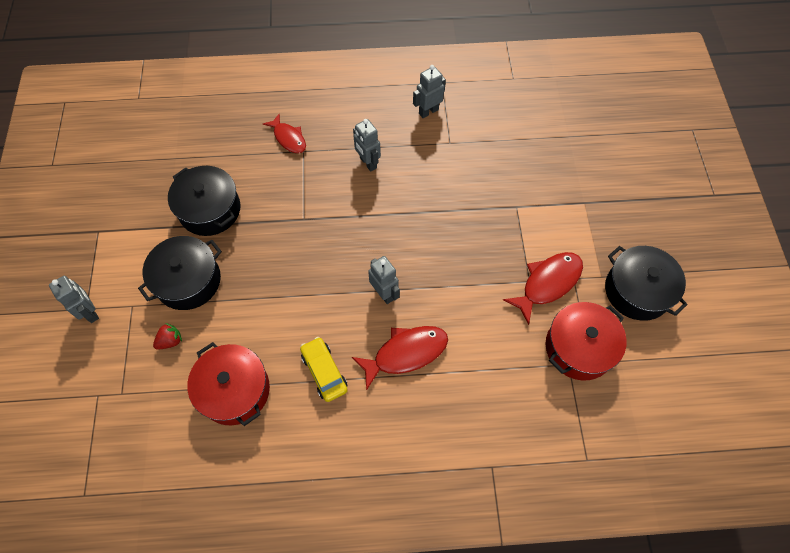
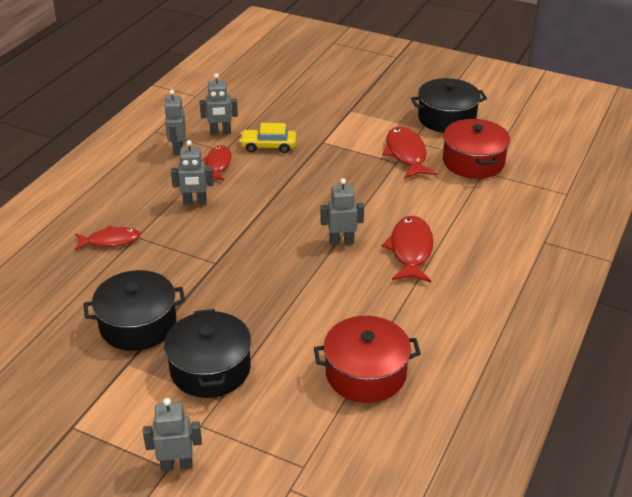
camera: 60 degrees left, 25 degrees down
(170, 341) = (271, 405): red strawberry -> none
(324, 372) = (391, 305): yellow car -> yellow car (268, 146)
(427, 149) = (217, 164): none -> red fish
(473, 126) = (220, 132): none -> grey robot

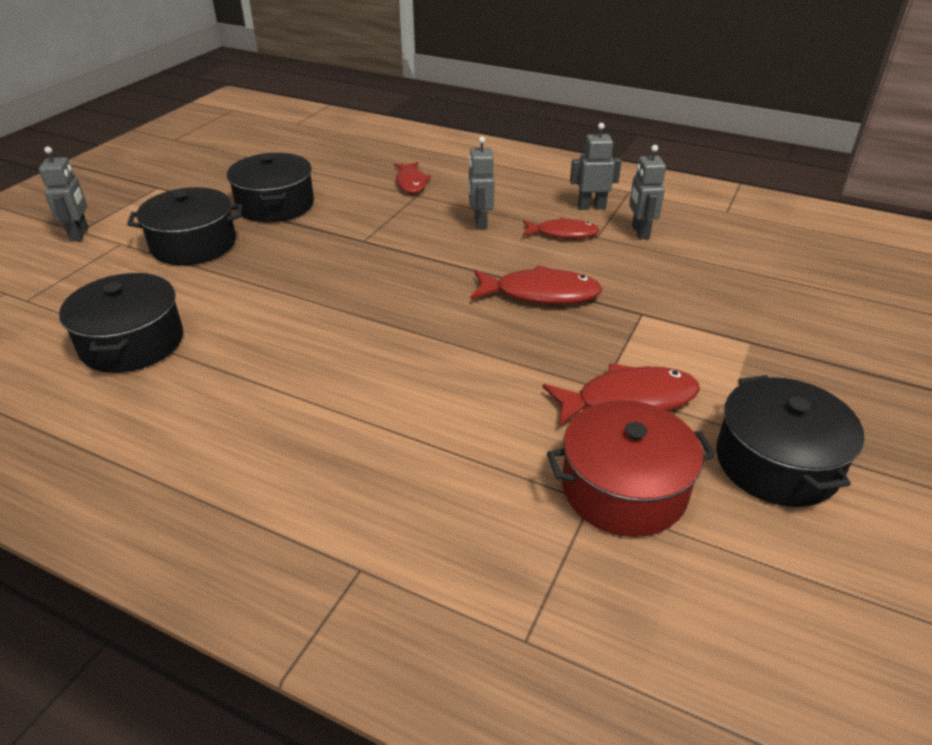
camera: 90 degrees right, 0 degrees up
(268, 146) = (616, 268): yellow car -> none
(341, 241) = (391, 328): grey robot -> none
(365, 373) = (132, 342): red pot -> black pot
(410, 250) = (362, 391): red fish -> red fish (540, 294)

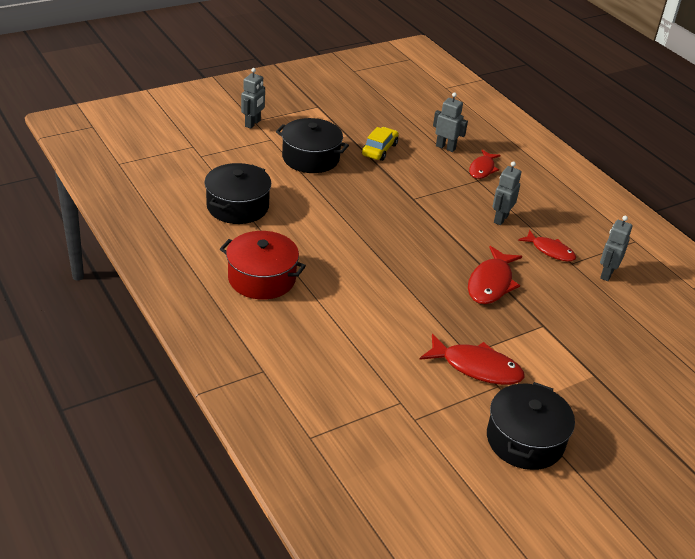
camera: 30 degrees right, 0 degrees up
(275, 205) = (379, 149): black pot -> yellow car
(540, 294) = (491, 283): red fish -> red fish turned 75 degrees clockwise
(591, 207) = (592, 241): grey robot -> grey robot (445, 147)
(624, 489) = (424, 406): red pot -> red pot (262, 278)

